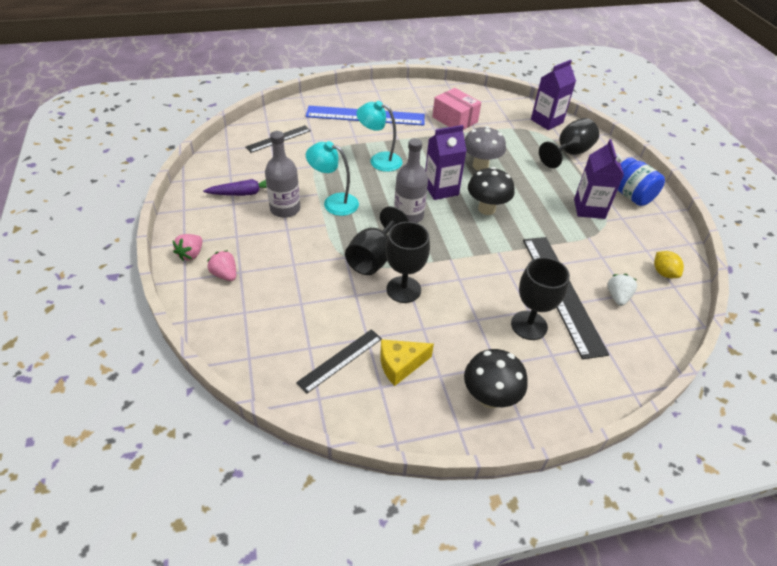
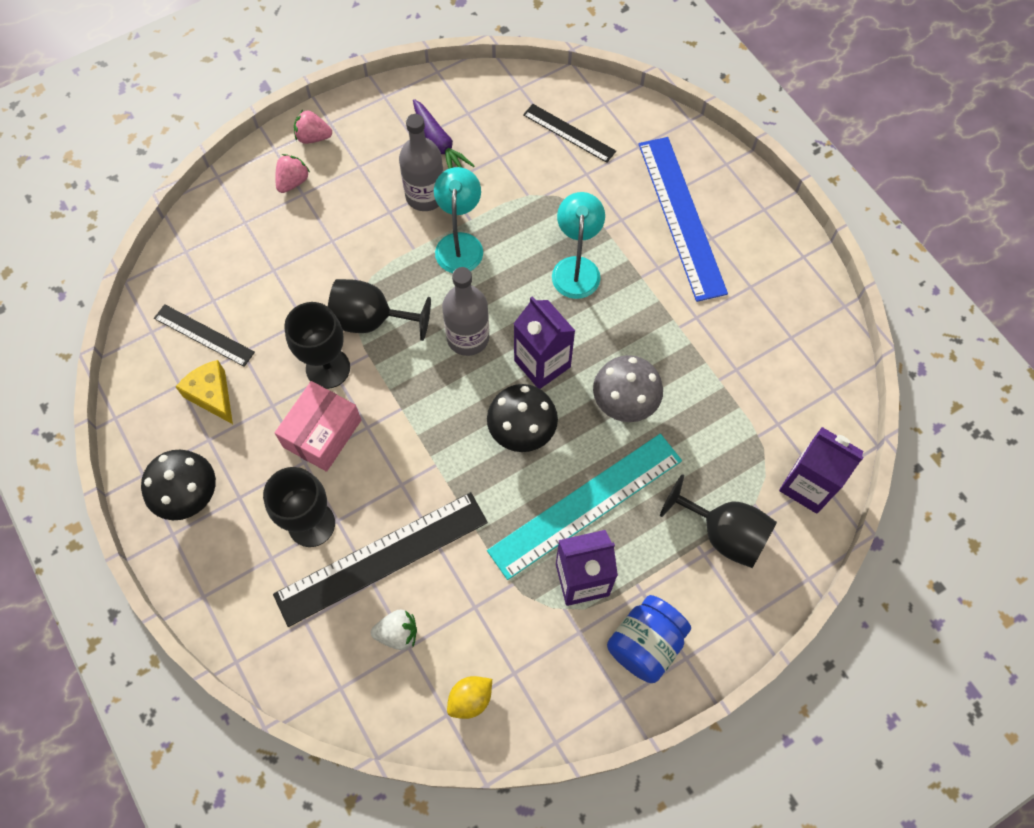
camera: 75 degrees right, 20 degrees up
(455, 119) = (736, 341): pink box -> pink box (322, 433)
(541, 196) = (586, 505): none -> turquoise ruler

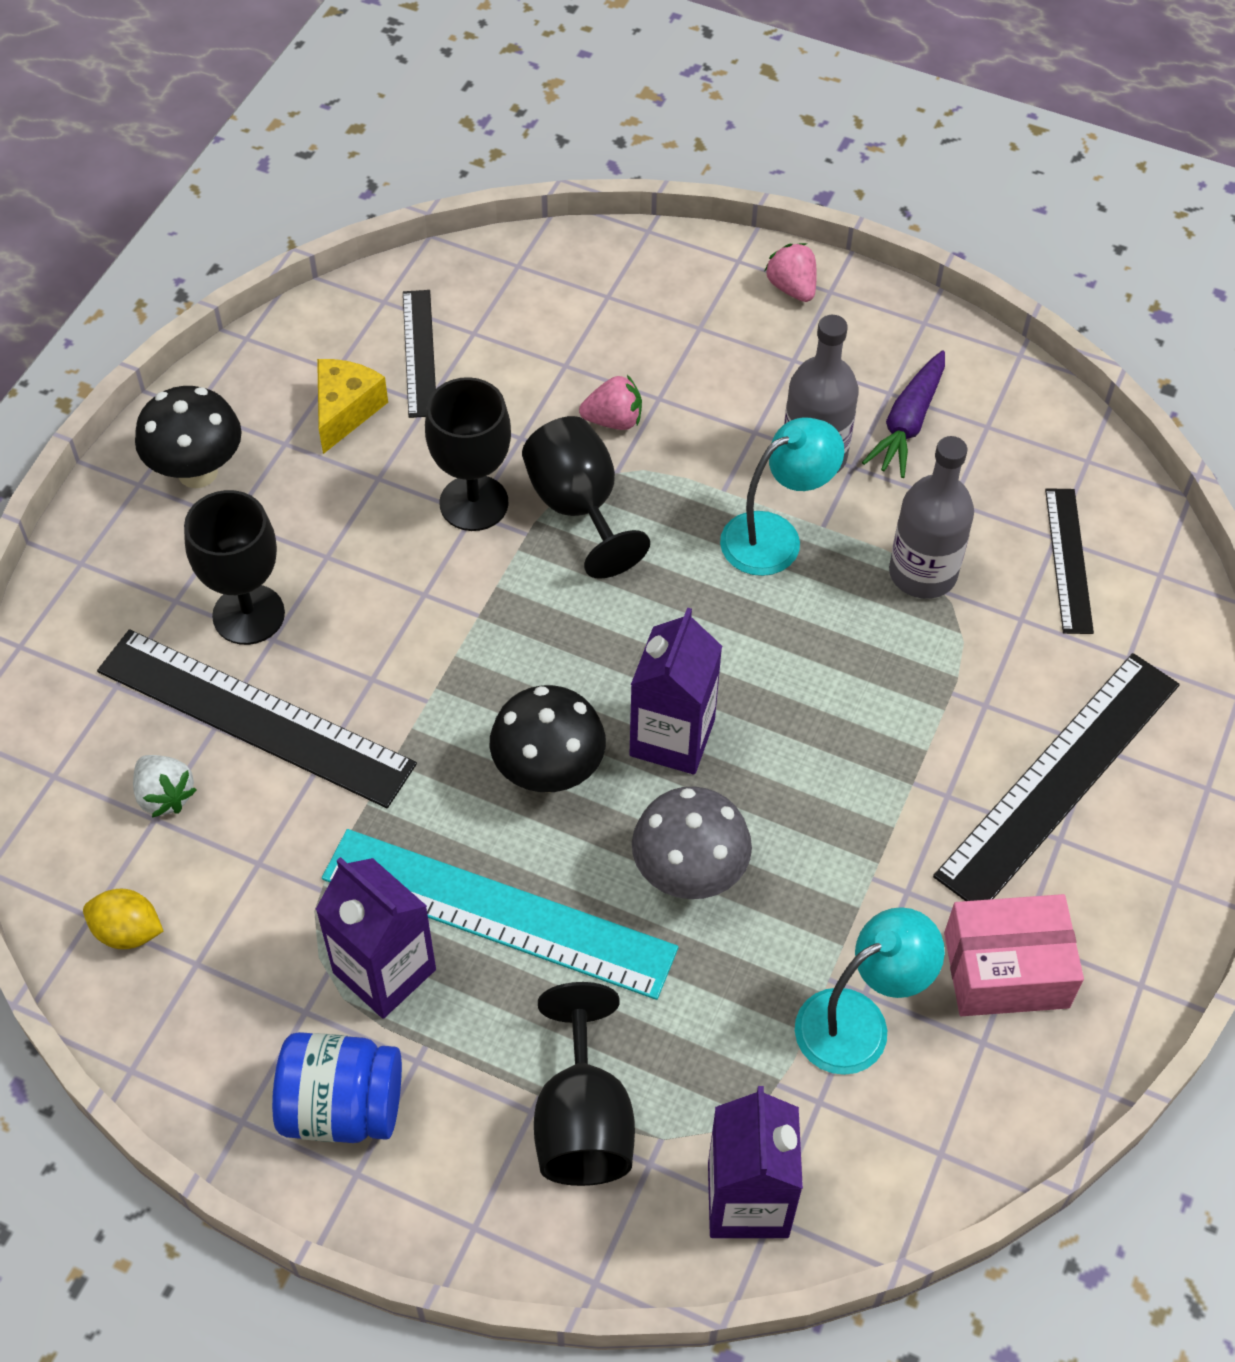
camera: 55 degrees right, 10 degrees down
(293, 182) = (708, 307): pink strawberry -> pink strawberry (613, 420)
(322, 433) = (379, 552): pink box -> pink box (1006, 970)
(468, 337) = (641, 628): grey bottle -> grey bottle (922, 573)
(576, 268) = (856, 693): turquoise lamp -> turquoise lamp (858, 1021)
(681, 217) = (1059, 778): blue ruler -> black ruler

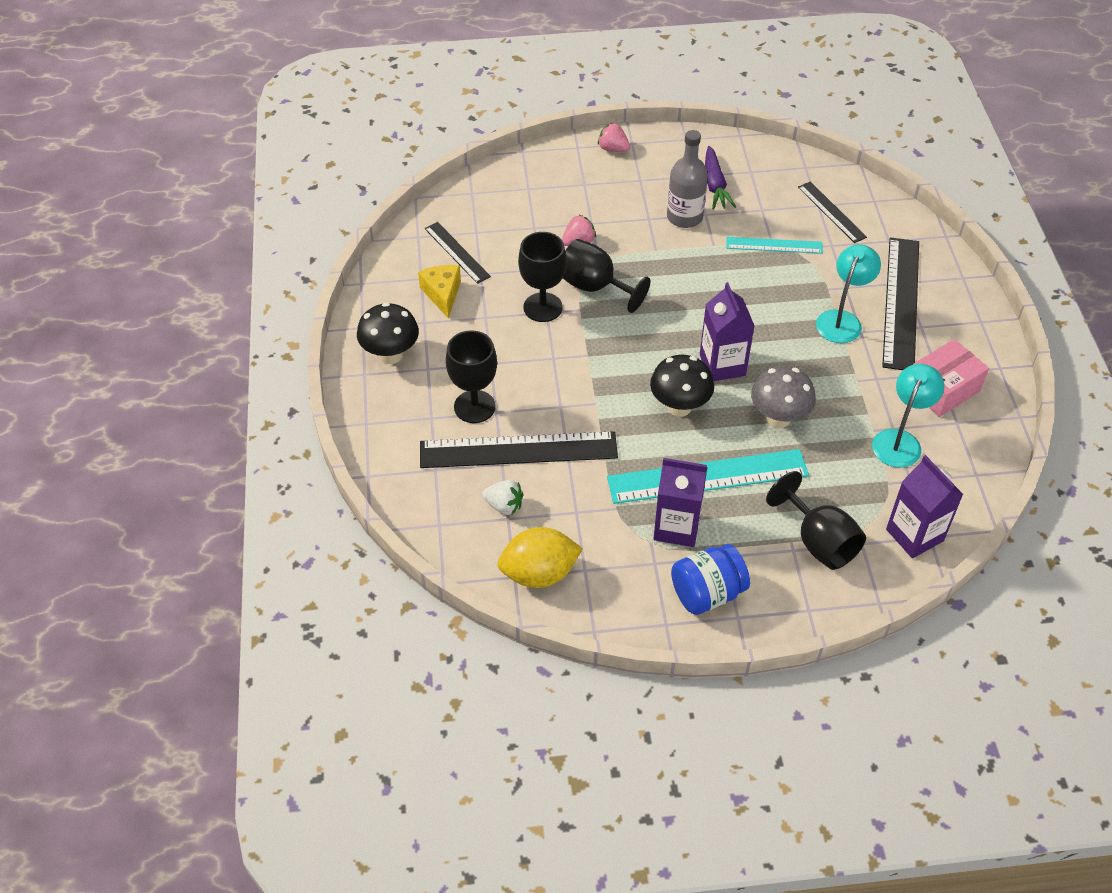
camera: 30 degrees left, 5 degrees down
(128, 932) = (539, 573): yellow lemon -> yellow lemon, size x1.74
(775, 536) = (696, 259): turquoise lamp -> turquoise lamp (842, 320)
(922, 573) = (774, 245): grey bottle -> turquoise ruler

